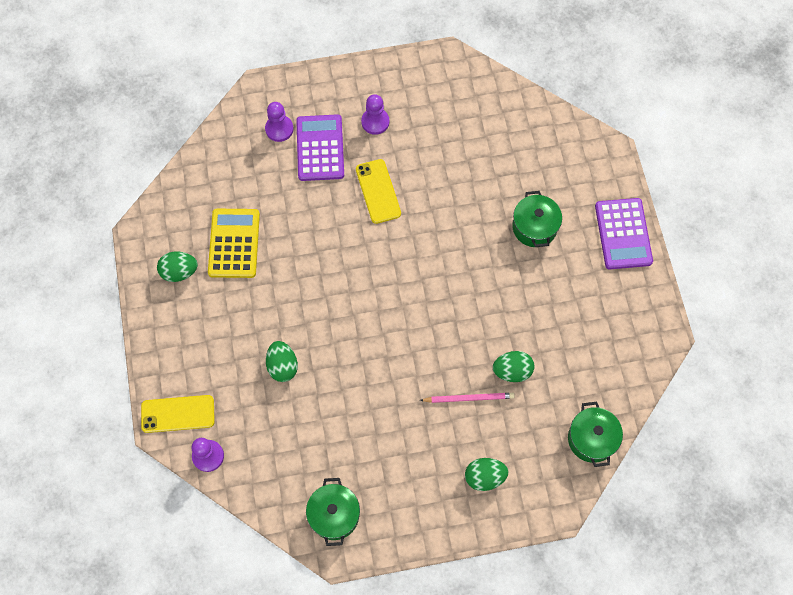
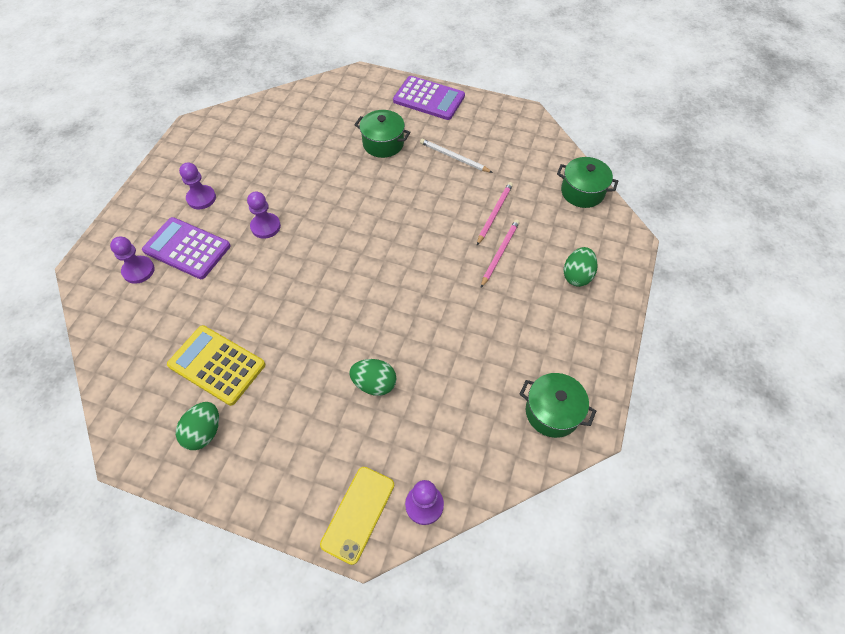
camera: 60 degrees left, 10 degrees down
(378, 191) = (265, 226): yellow phone -> purple pawn
(512, 371) = (494, 213): green egg -> pink pencil
(559, 299) = (454, 157): none -> white pencil

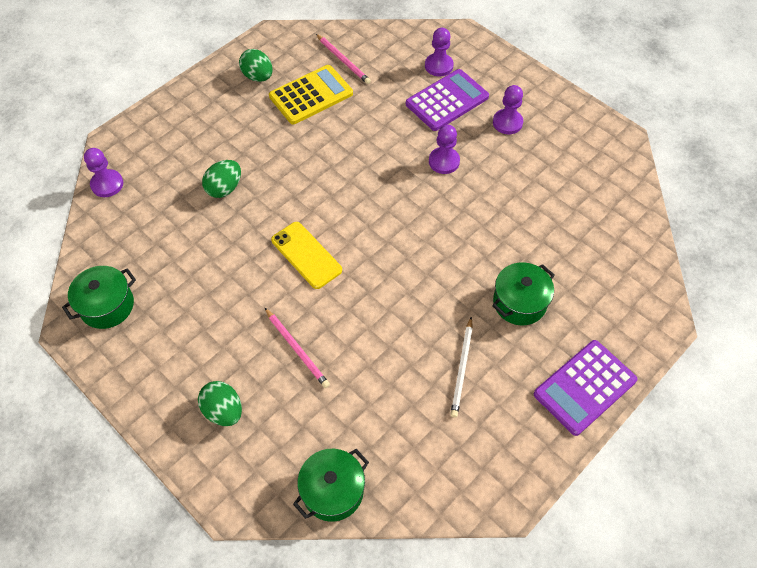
camera: 115 degrees right, 0 degrees up
(358, 514) = (132, 144): yellow phone -> yellow phone (306, 255)
(454, 157) = (462, 368): white pencil -> white pencil turned 135 degrees clockwise
(494, 213) = (353, 371): pink pencil -> pink pencil (343, 60)

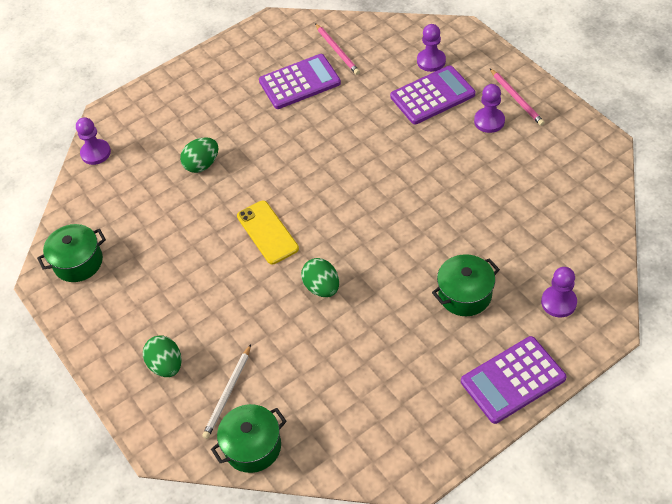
camera: 15 degrees right, 5 degrees down
(258, 77) = (252, 61): green egg -> green egg (322, 287)
(297, 349) = (243, 317): pink pencil -> pink pencil (516, 99)
(311, 95) = (299, 82): yellow calculator -> purple calculator
(444, 161) = (417, 154): purple pawn -> purple pawn (558, 302)
(462, 368) = (395, 350): white pencil -> white pencil (228, 393)

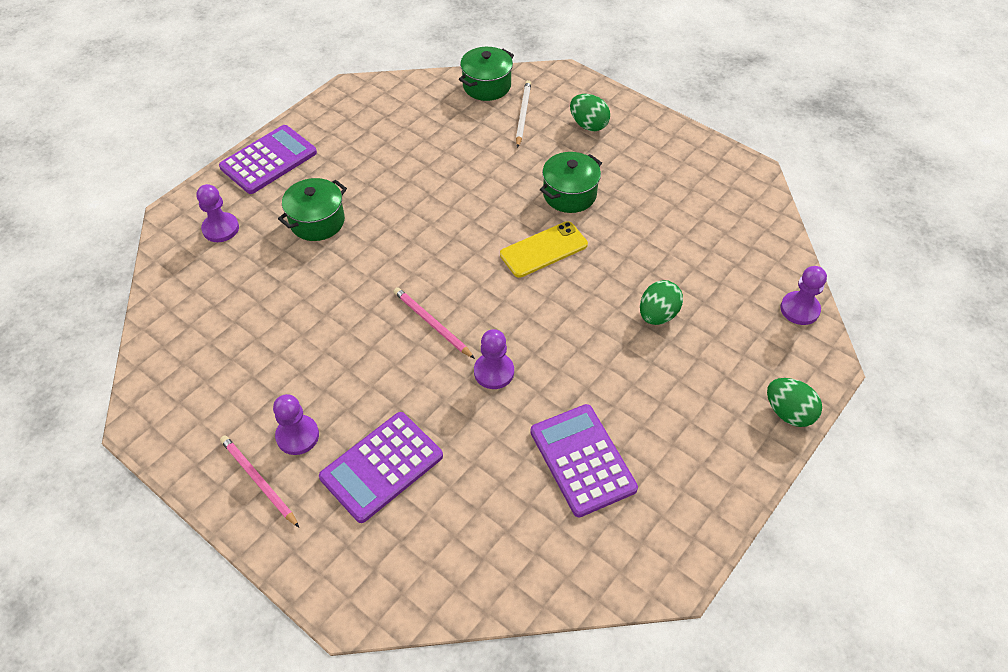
camera: 160 degrees right, 0 degrees up
(78, 262) = (730, 191): green pot -> green pot (569, 194)
(267, 232) = (543, 249): yellow phone -> yellow phone turned 75 degrees counterclockwise
(299, 82) = (582, 460): purple calculator -> purple calculator turned 105 degrees clockwise
(322, 287) = (465, 206): green egg -> green egg (788, 412)
(337, 50) = (545, 531): pink pencil -> pink pencil (432, 323)
(431, 61) = (392, 533): purple pawn -> purple pawn (494, 372)

